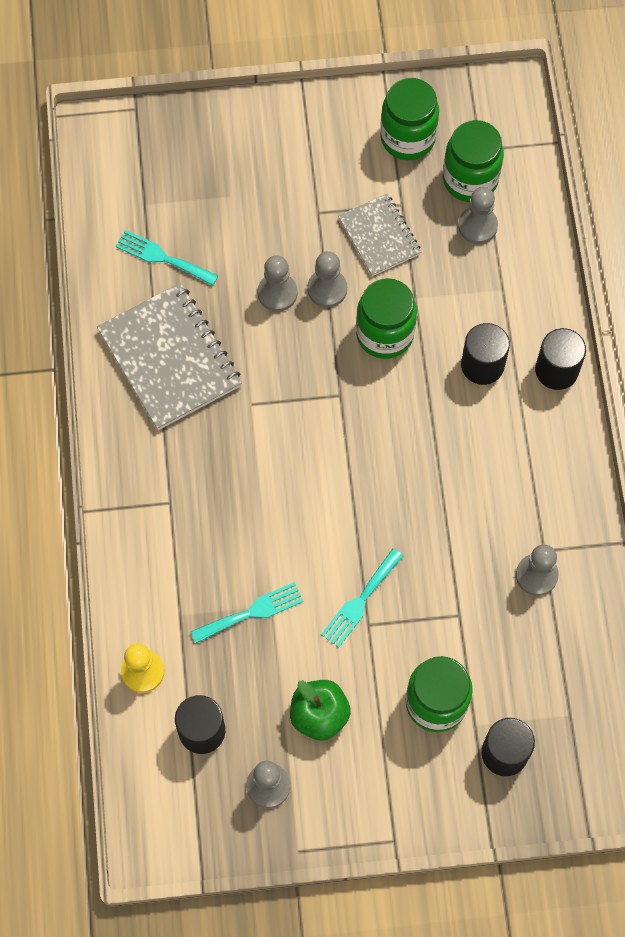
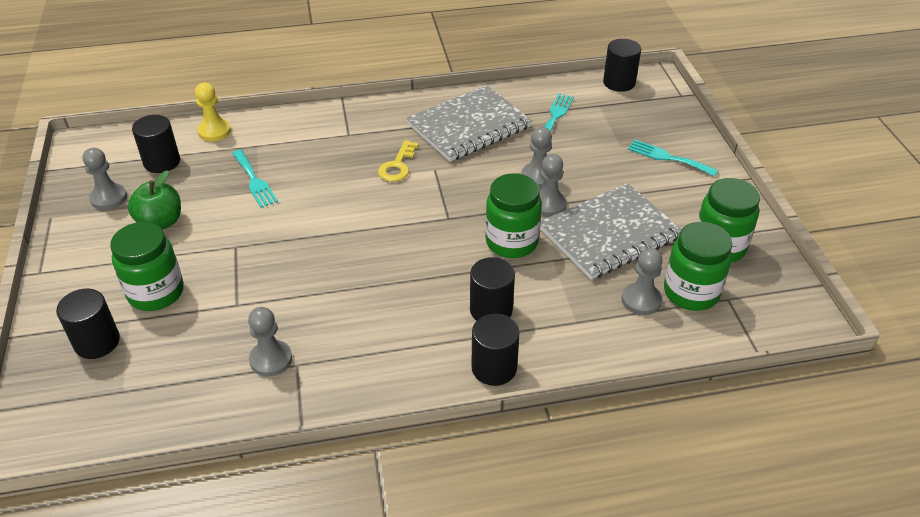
camera: 85 degrees right, 25 degrees down
(98, 172) = (619, 83): none -> black cylinder
(240, 445) = (397, 166): none -> yellow key
(360, 601) = (257, 240): turquoise fork -> turquoise fork (668, 157)
(379, 236) = (609, 233): grey notebook -> grey notebook, size x1.68

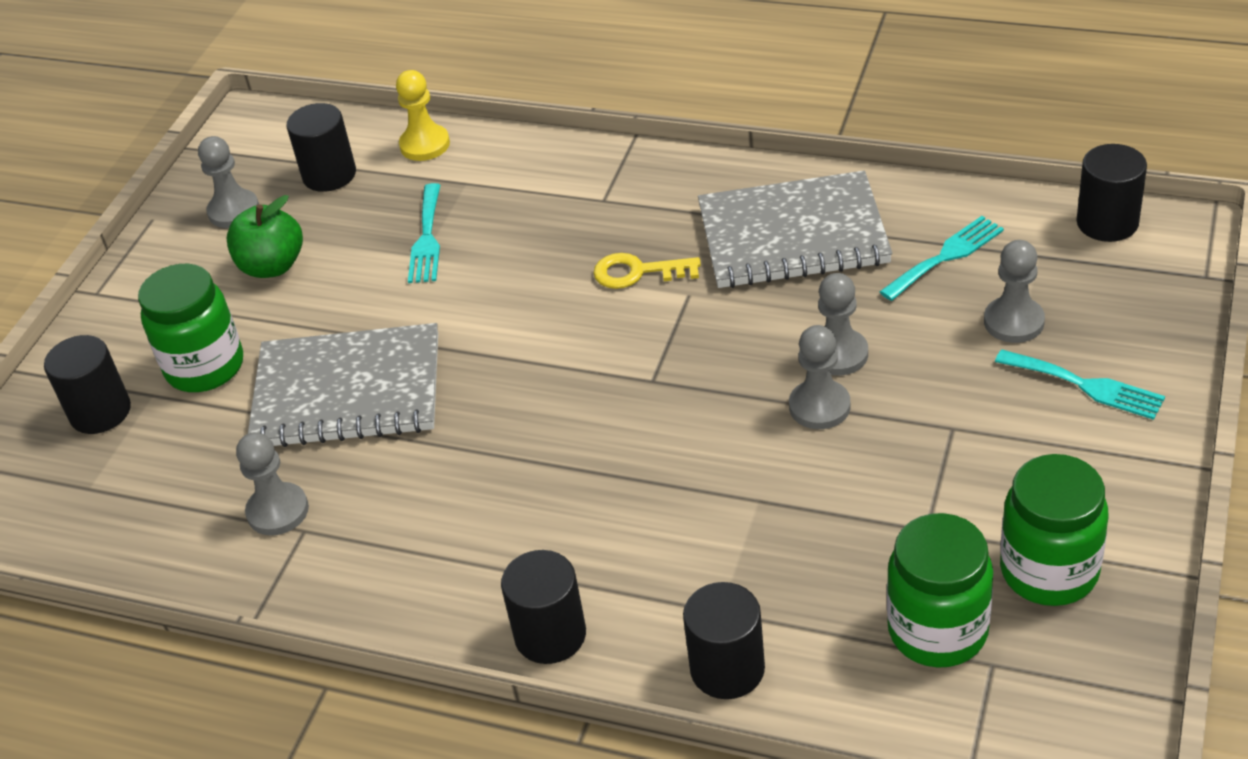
camera: 35 degrees right, 0 degrees up
(397, 166) = (638, 272): yellow key -> yellow key turned 45 degrees clockwise
(491, 310) = (609, 546): black cylinder -> black cylinder (727, 669)
(511, 242) = (717, 450): green jar -> none
(609, 233) = (880, 487): grey notebook -> grey notebook (347, 391)
(641, 300) = (846, 614): grey pawn -> grey pawn (1014, 322)
(668, 157) = (1086, 386): turquoise fork -> turquoise fork turned 150 degrees clockwise

